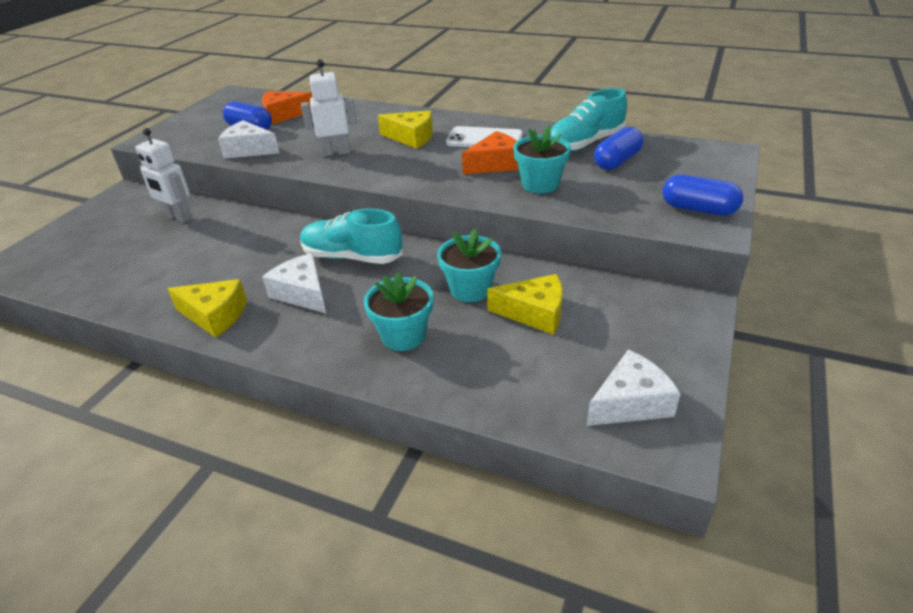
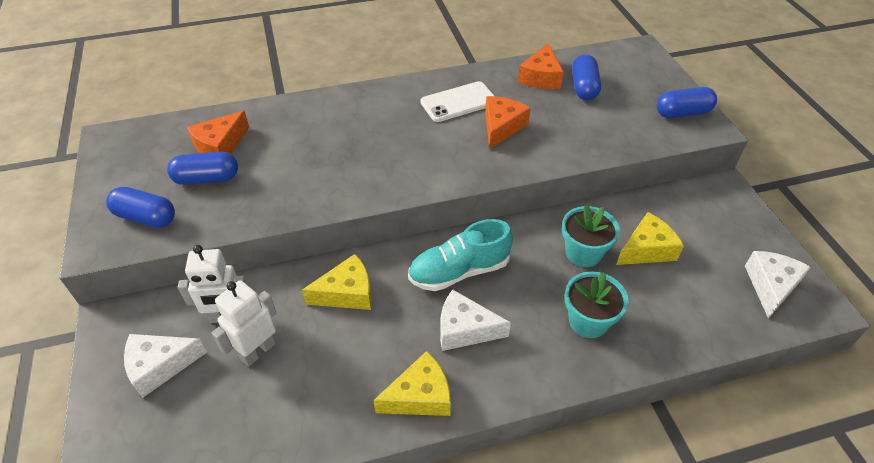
camera: 40 degrees left, 10 degrees up
(190, 136) = (146, 217): none -> blue capsule
(248, 150) = (247, 207): white cheese -> white cheese (160, 366)
(336, 152) = (345, 172): white robot -> white robot (258, 351)
(411, 137) = (393, 125): yellow cheese -> yellow cheese (347, 293)
(540, 184) = (559, 134): turquoise flower pot -> none
(585, 143) = (541, 77): turquoise shoe -> orange cheese

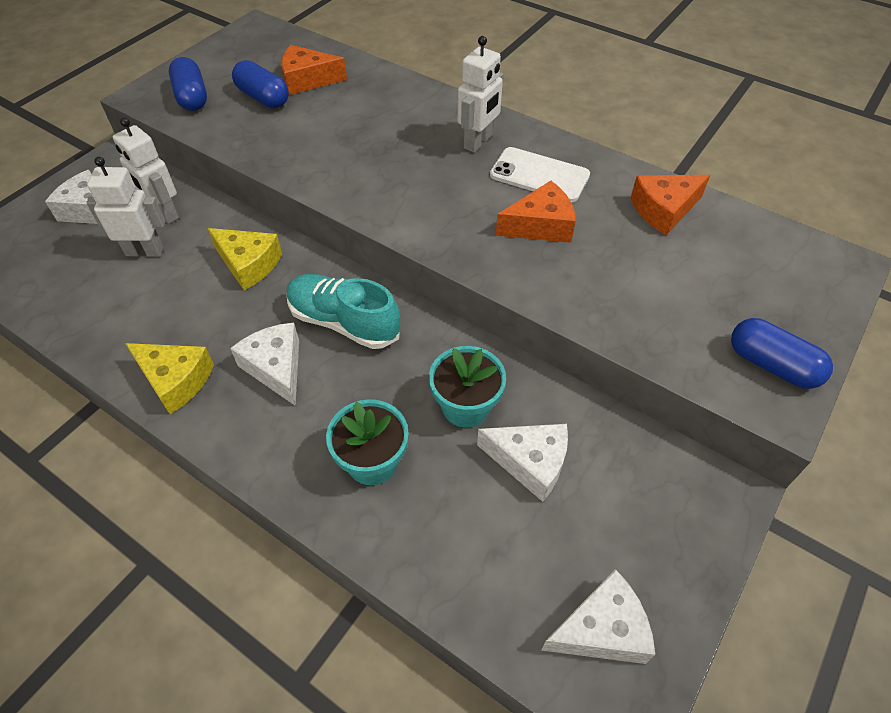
camera: 50 degrees right, 5 degrees up
(397, 108) = (478, 142): none -> white robot
(584, 87) = (695, 253): blue capsule -> none
(646, 249) = (530, 462): yellow cheese -> white cheese

